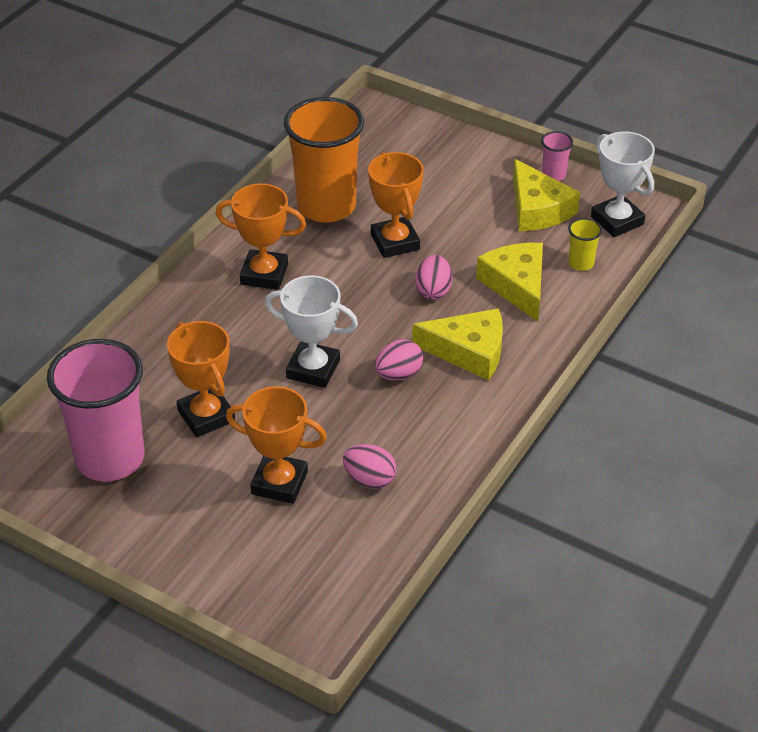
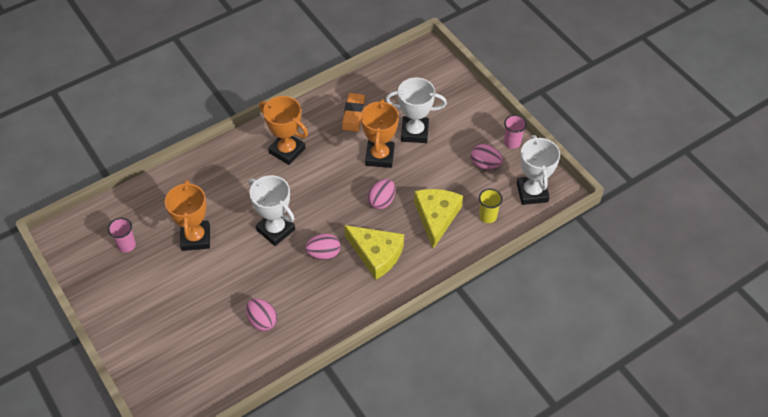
camera: 25 degrees right, 10 degrees up
(110, 458) = (126, 245): pink cup -> pink cup, size x0.42
(279, 483) = (210, 301): orange trophy -> none
(326, 206) = (353, 114): orange cup -> orange eraser
(422, 202) = (414, 132): none -> white trophy
(537, 209) = (485, 164): yellow cheese -> pink egg

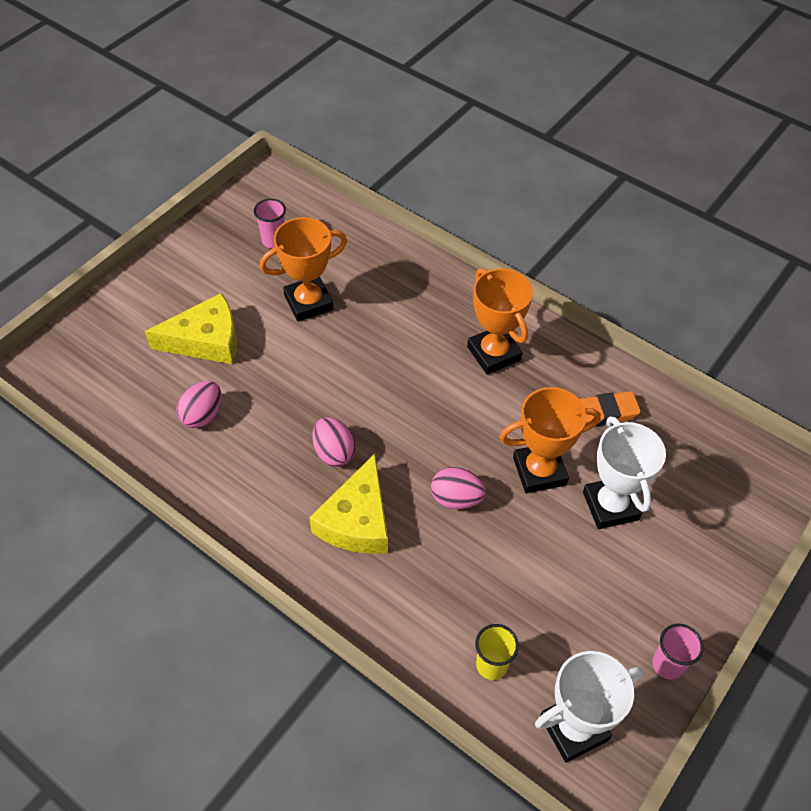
camera: 70 degrees right, 0 degrees up
(275, 230) = (353, 383): white trophy -> none
(287, 151) = (493, 353): orange trophy -> orange trophy turned 45 degrees counterclockwise
(436, 217) = (458, 585): yellow cheese -> yellow cheese (206, 340)
(485, 164) = (597, 632): pink egg -> none

